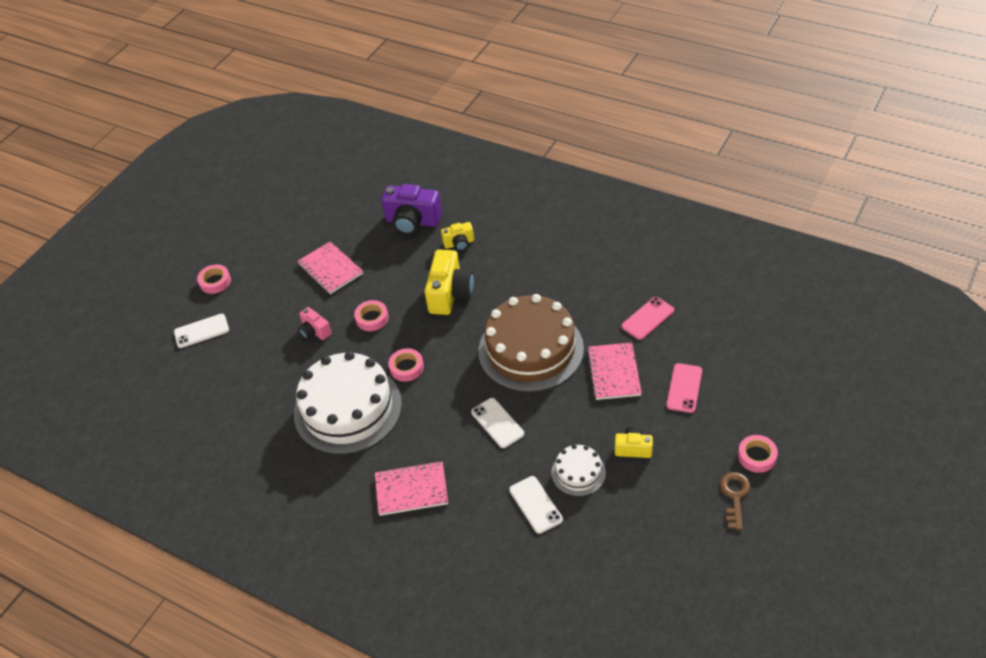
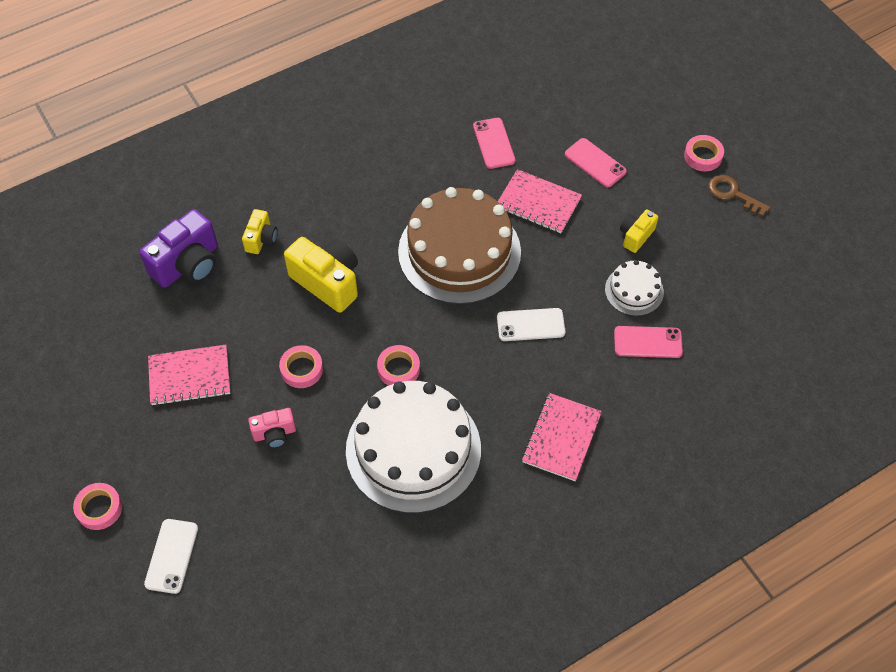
camera: 65 degrees left, 10 degrees up
(535, 504) = (647, 342): white phone -> pink phone

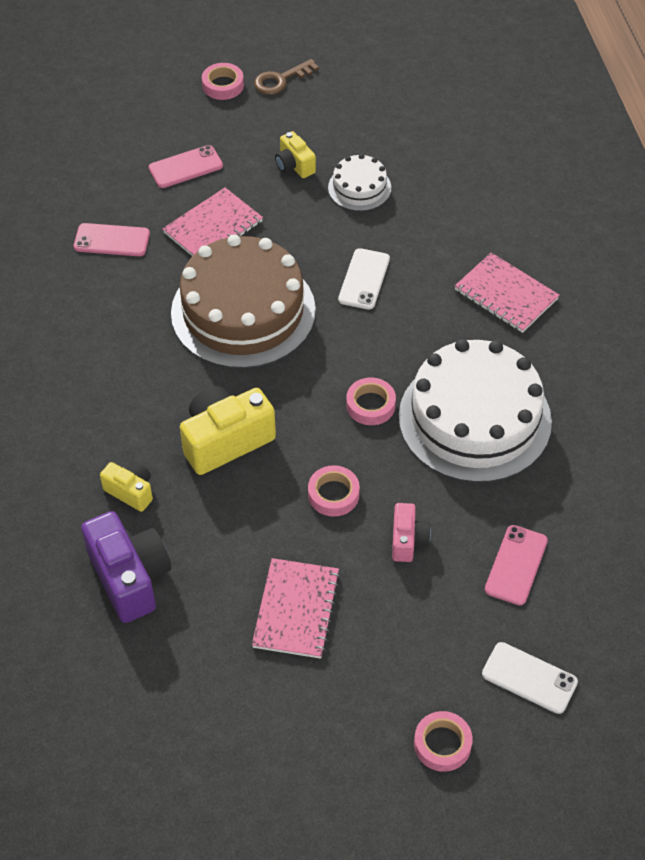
camera: 70 degrees left, 5 degrees down
(647, 342) = (424, 197): pink phone -> pink phone (516, 565)

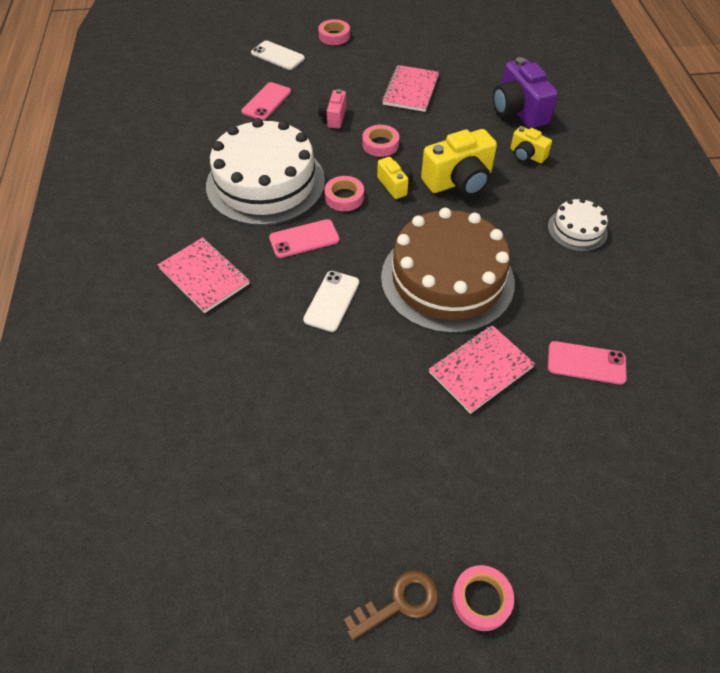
camera: 175 degrees left, 0 degrees up
(185, 167) = (519, 455): pink phone -> pink phone (304, 239)
(294, 165) = (389, 446): yellow camera -> yellow camera (395, 185)
(359, 188) = (318, 407): white cake -> white cake (577, 229)

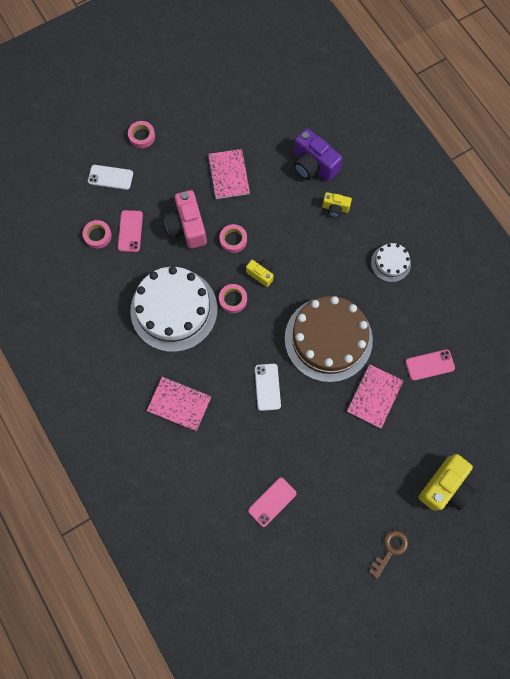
camera: 25 degrees left, 20 degrees up
(304, 239) = (225, 346): pink phone -> pink phone (272, 502)
(333, 117) = (187, 227): pink camera -> pink camera, size x1.82
(459, 181) = (301, 252): yellow camera -> yellow camera (445, 487)
(481, 599) = (427, 529): pink tape -> pink tape (98, 236)

